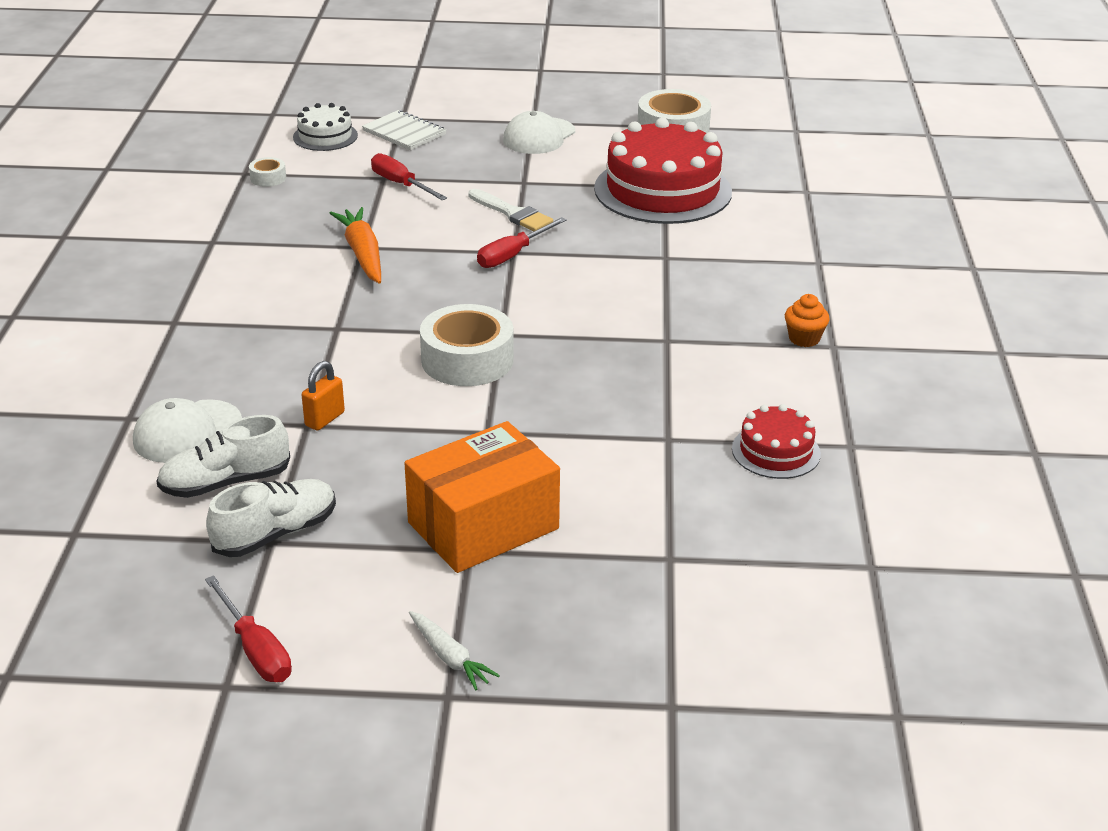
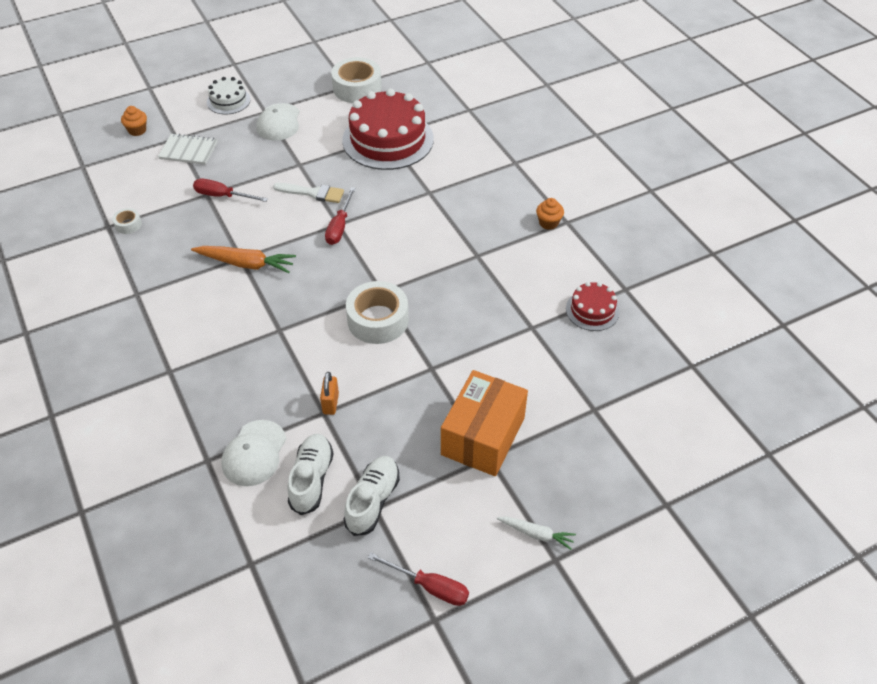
camera: 30 degrees left, 15 degrees up
(226, 483) = (311, 479): white shoe -> white shoe turned 150 degrees clockwise
(325, 136) = (137, 173): white cake -> white cake (228, 101)
(363, 254) = (246, 264): orange carrot -> orange carrot turned 150 degrees clockwise
(365, 99) = (137, 130): none -> orange cupcake

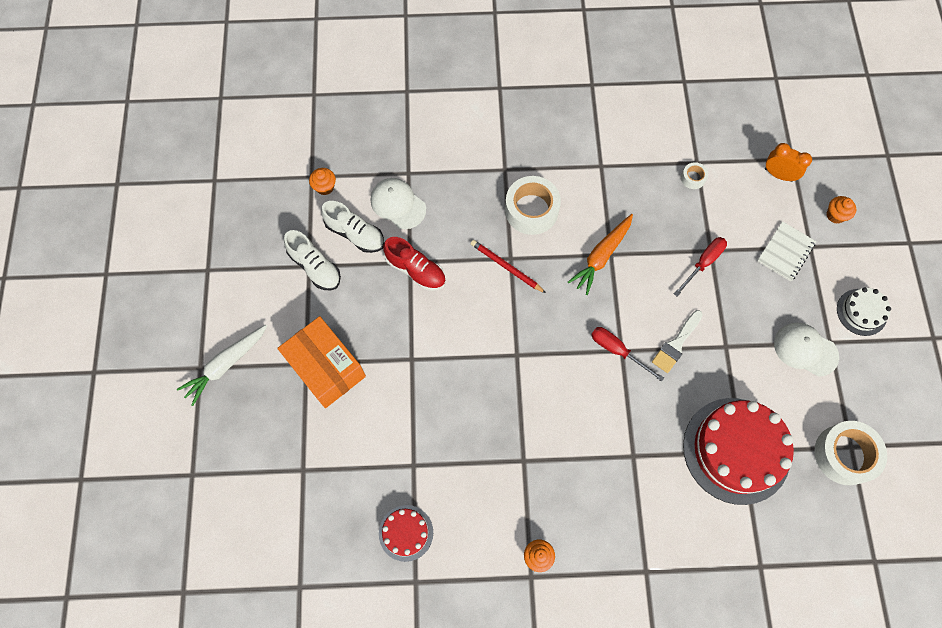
camera: 115 degrees right, 20 degrees up
(104, 171) = (778, 175): none -> orange clock
(260, 541) = (325, 187): none -> orange cupcake
(291, 330) = (506, 267): none -> red pencil
(330, 403) = (416, 270): orange padlock -> red shoe
(378, 320) = (485, 338): white tape -> white tape (531, 210)
(430, 587) = (231, 277): red screwdriver -> none
(536, 534) = (226, 365): white carrot -> white carrot, size x1.66

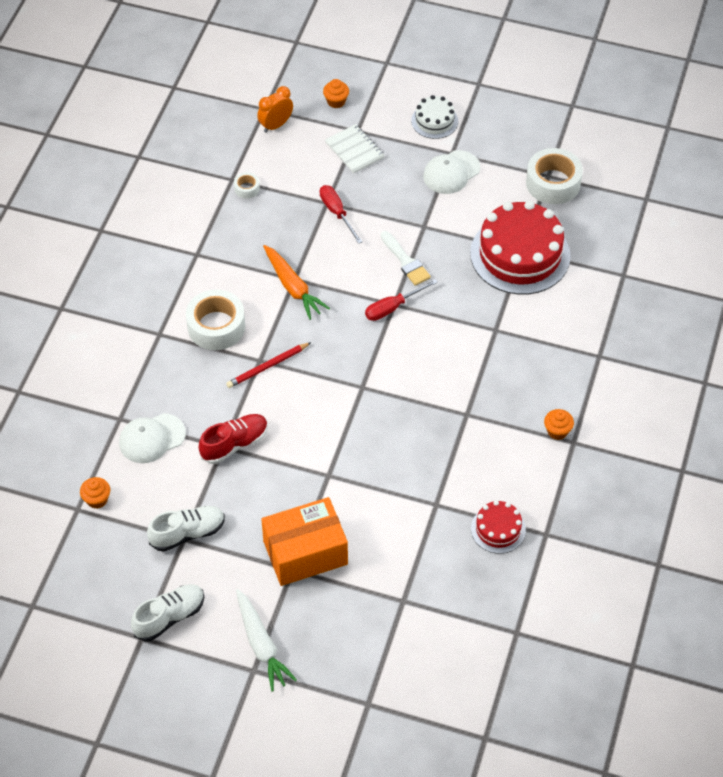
camera: 70 degrees left, 15 degrees down
(355, 234) = (167, 486): white shoe -> white shoe (169, 617)

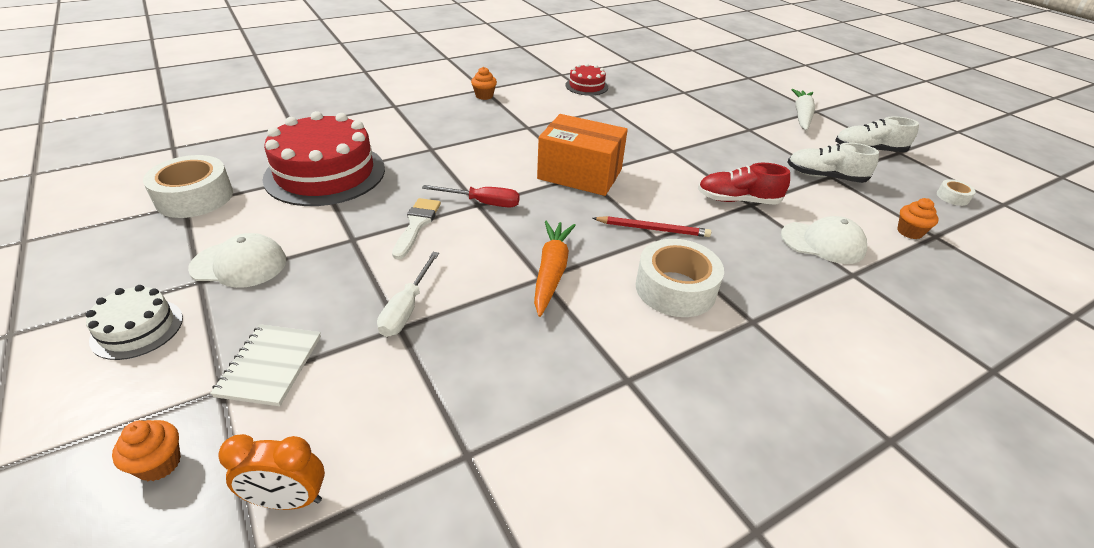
camera: 140 degrees left, 15 degrees down
(247, 188) = (464, 422): white tape -> white tape (952, 197)
(305, 552) = (731, 131): orange box -> orange box (580, 174)
(337, 213) = (406, 308): red screwdriver -> white screwdriver

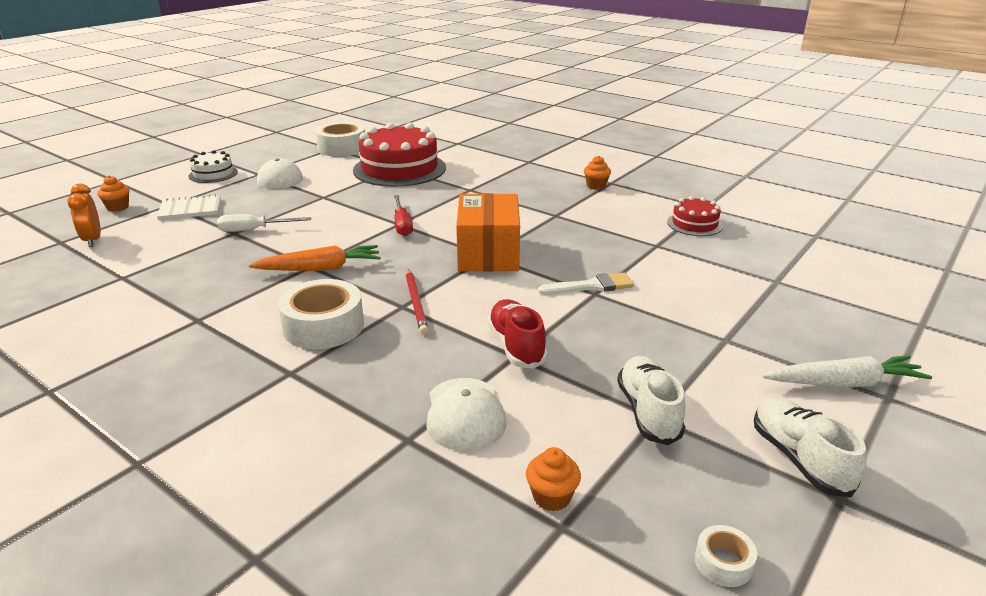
camera: 70 degrees right, 10 degrees down
(416, 225) = (354, 210): white brush -> white brush (591, 286)

